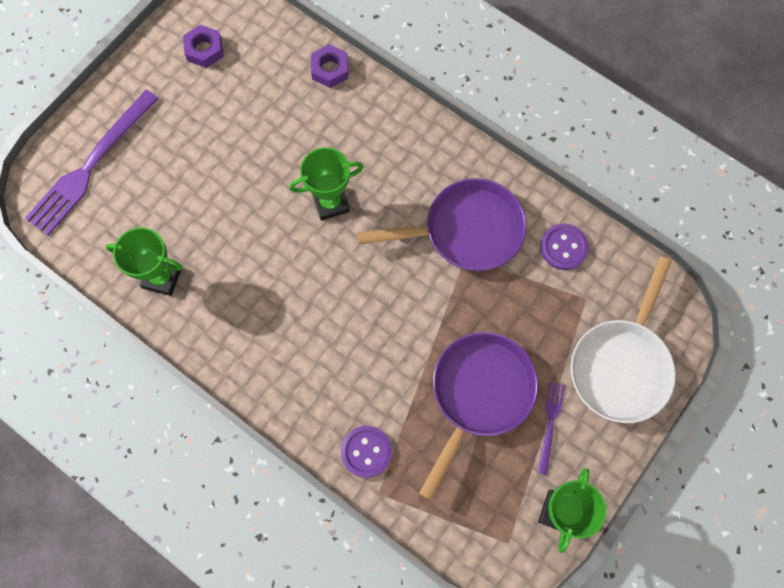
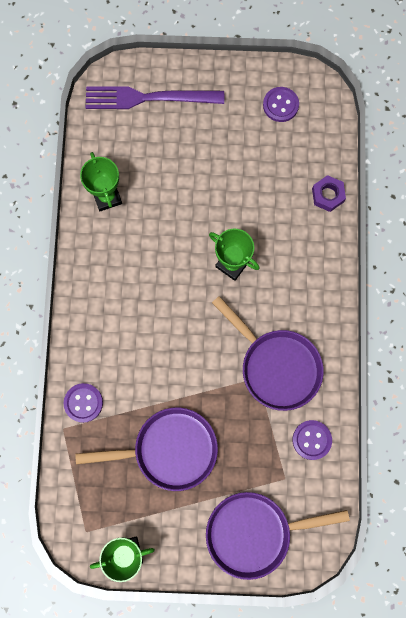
camera: 55 degrees right, 5 degrees up
(204, 50) = (280, 105): purple nut -> purple button
(550, 423) = (181, 509): purple fork -> none
(621, 365) = (254, 532): white pan -> purple pan

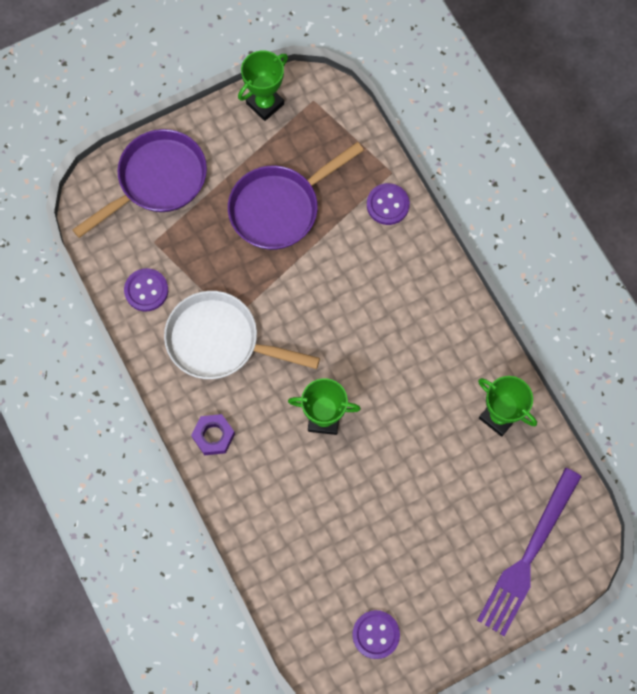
camera: 150 degrees right, 5 degrees down
(148, 98) = (528, 556): purple fork -> purple fork turned 150 degrees clockwise
(276, 366) = (219, 341): purple pan -> white pan
(327, 195) = (263, 554): purple nut -> purple nut (213, 436)

